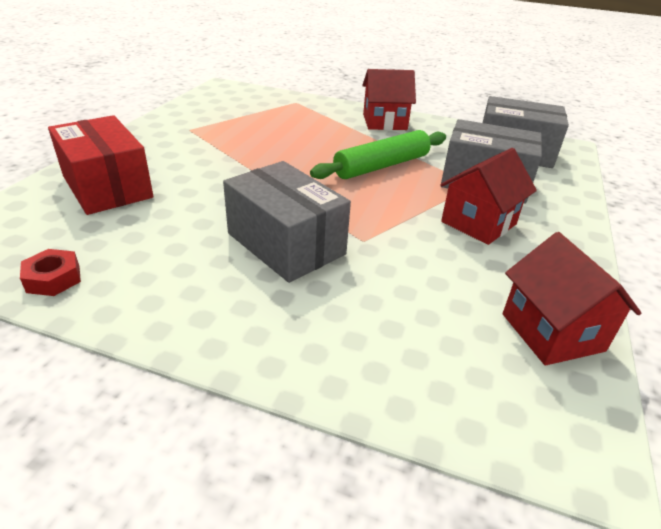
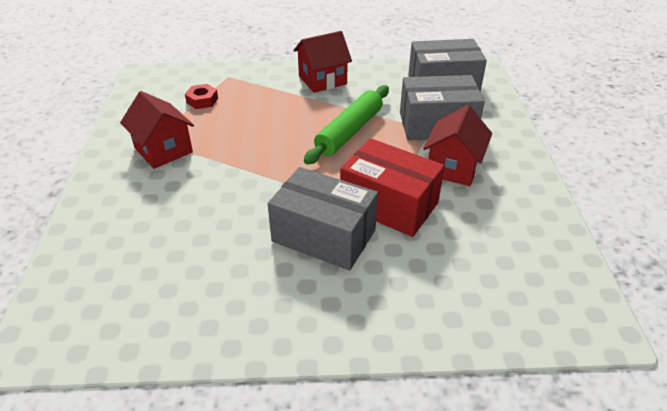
camera: 20 degrees left, 5 degrees up
(53, 278) = (161, 334): red nut -> red nut (202, 100)
(107, 186) = (128, 228): red box -> red box (389, 204)
(552, 332) = (545, 246): red house -> red house (163, 150)

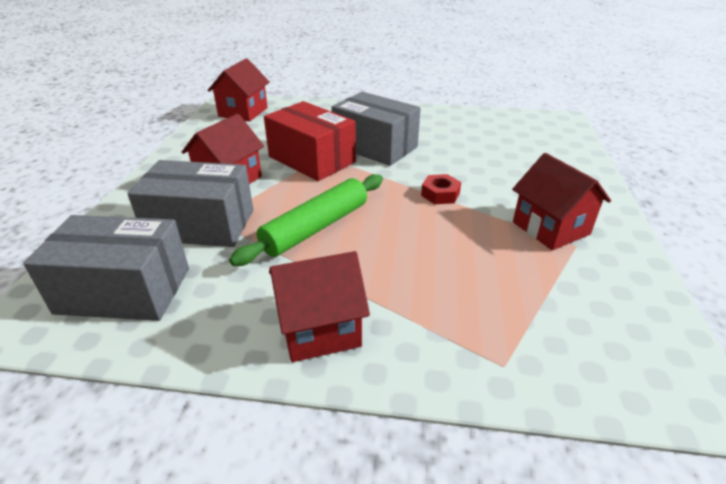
camera: 170 degrees left, 5 degrees down
(202, 100) = (533, 305): red nut -> red nut (440, 194)
(545, 294) = (243, 112): none -> red house

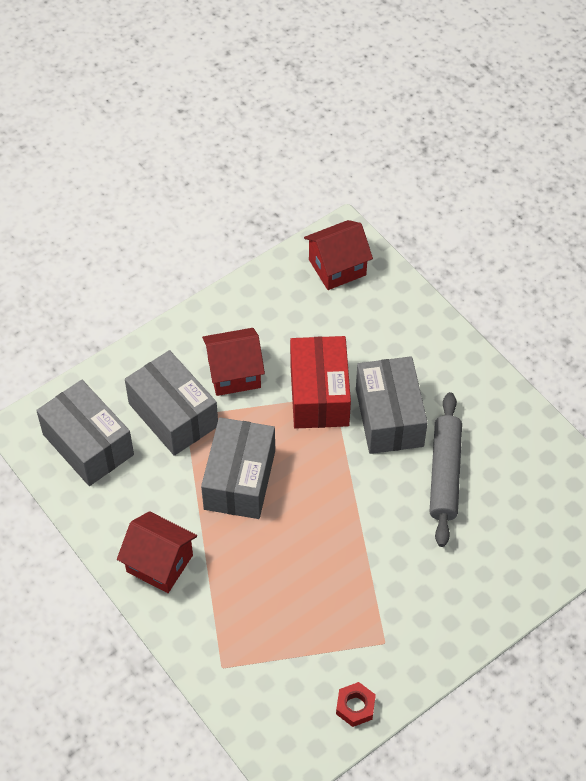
camera: 45 degrees right, 20 degrees up
(316, 228) = (239, 480): green rolling pin -> grey box
(440, 194) = (363, 518): red nut -> red nut (355, 706)
(450, 150) = (444, 474): none -> grey rolling pin
(550, 228) = (391, 616): red house -> none

